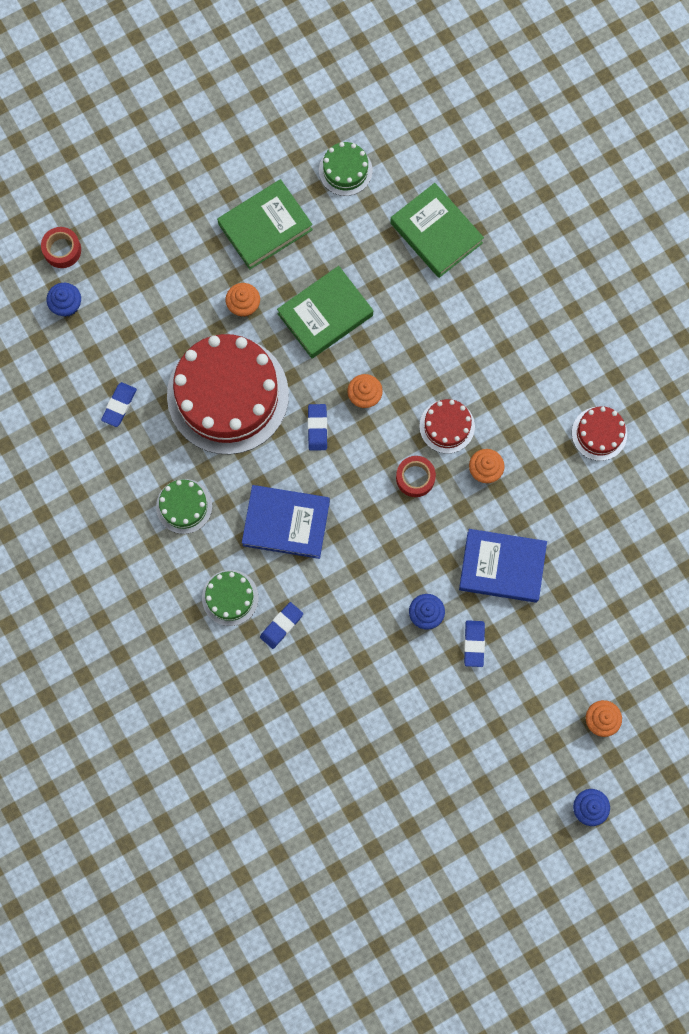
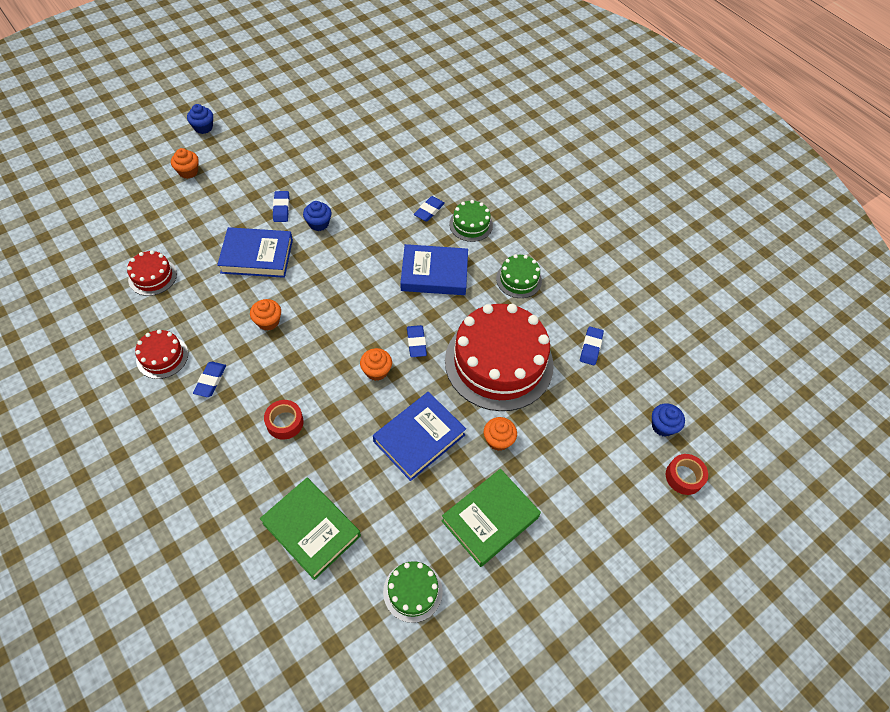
camera: 170 degrees right, 20 degrees down
(325, 314) = (419, 438): green book -> blue book
(415, 478) = (329, 312): red tape -> red tape (285, 422)
(447, 426) = (301, 352): red cake -> red cake (152, 276)
(544, 399) = (210, 381): none -> blue eraser

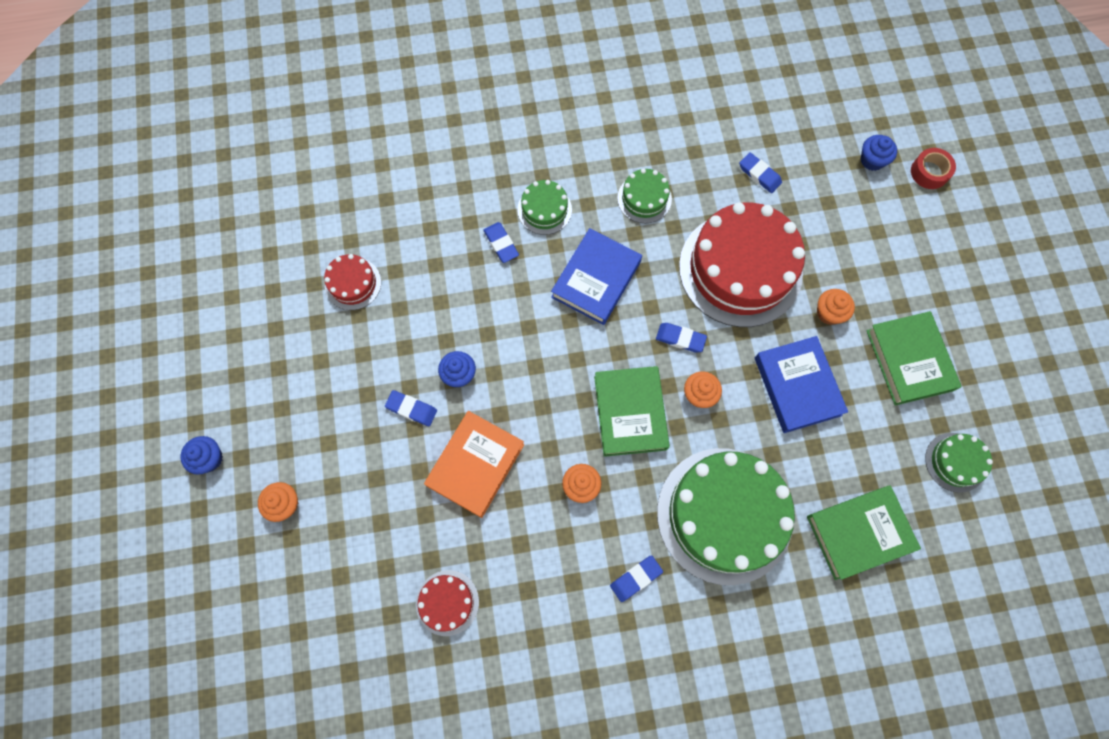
camera: 60 degrees left, 15 degrees up
(162, 357) = (577, 625): red cake -> red cake (353, 283)
(210, 381) = (636, 578): blue eraser -> blue eraser turned 75 degrees counterclockwise
(257, 256) = (475, 465): blue book -> orange book
(285, 422) = (724, 515): red tape -> green cake
(339, 331) = (630, 413): none -> green book

